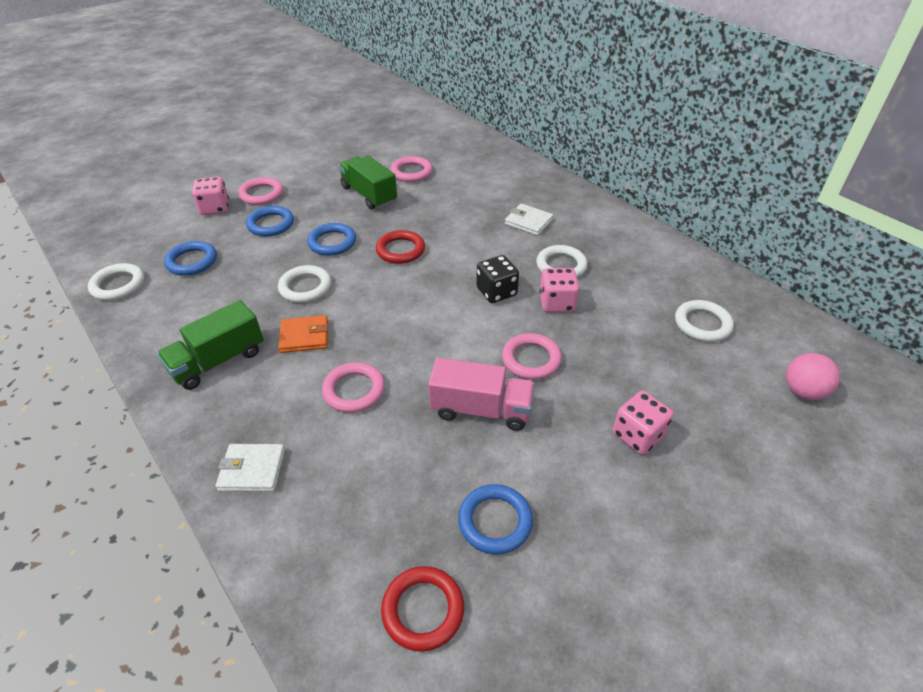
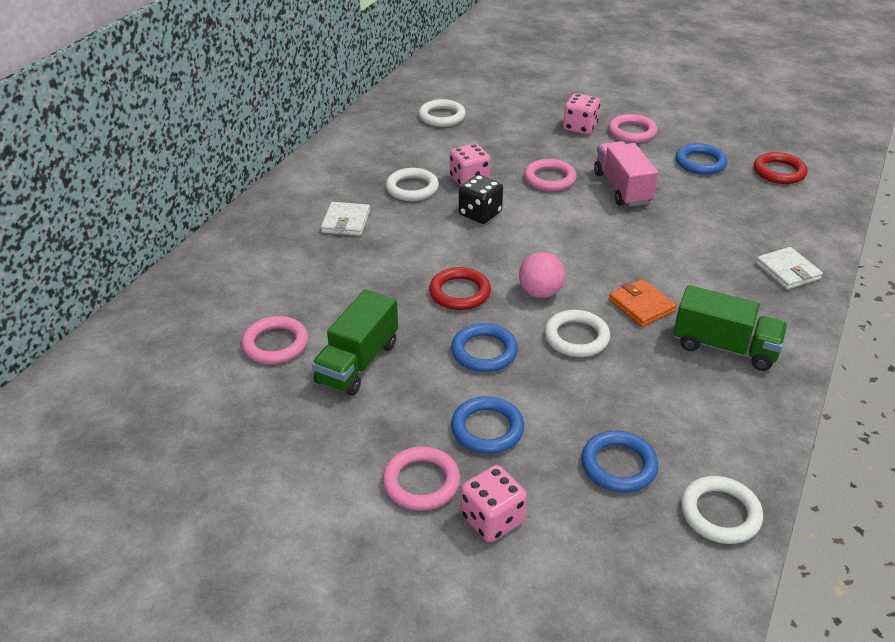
camera: 115 degrees left, 5 degrees down
(354, 390) = (668, 252): pink ring -> pink ring (632, 132)
(802, 391) = (483, 80): pink ball -> pink ball (540, 293)

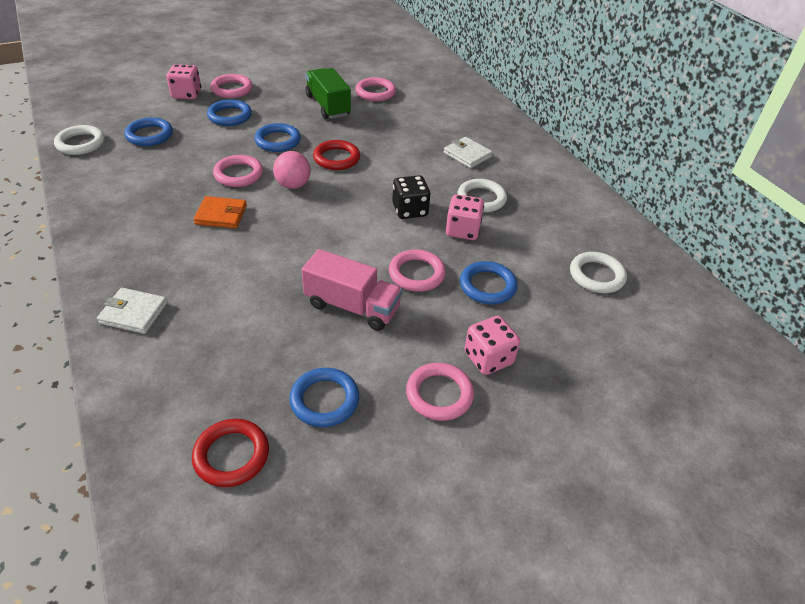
camera: 125 degrees right, 5 degrees up
(517, 149) = (487, 286): none -> blue ring
(576, 337) = (238, 174): white ring -> pink ring
(724, 347) = (140, 221): green truck -> none

